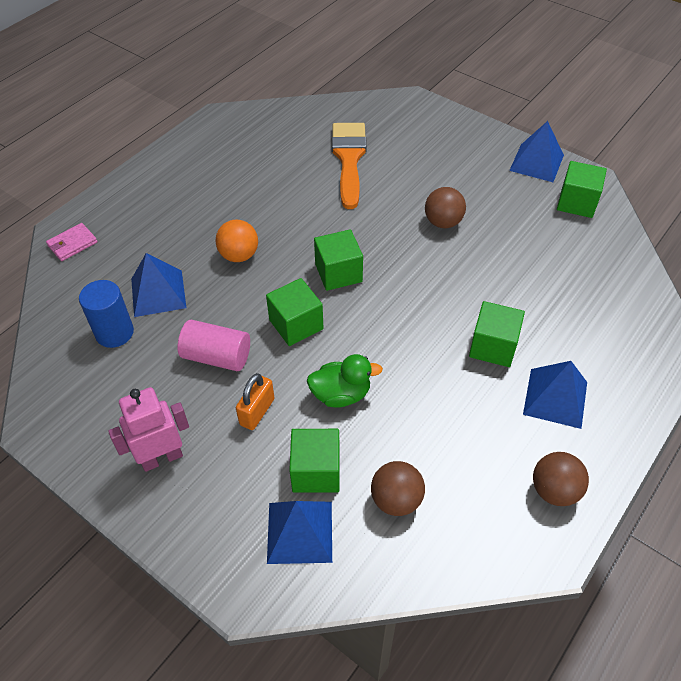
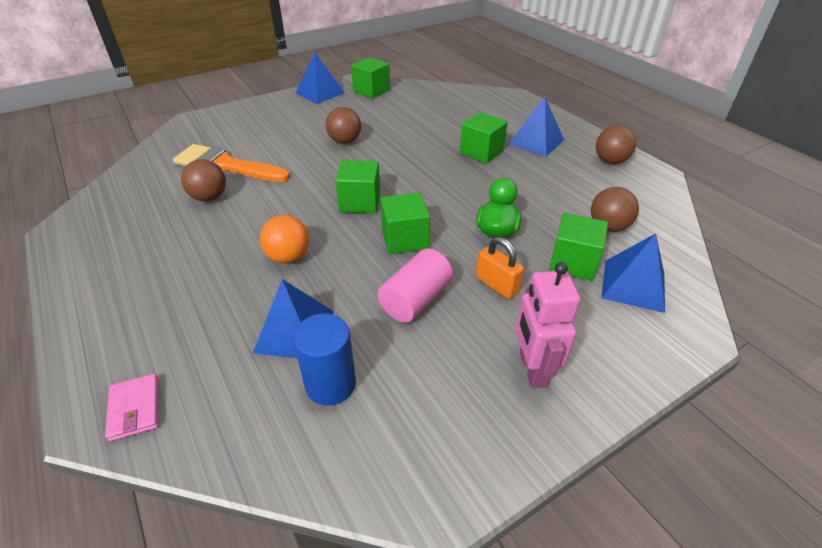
camera: 70 degrees left, 10 degrees down
(296, 172) = (209, 197): none -> brown ball

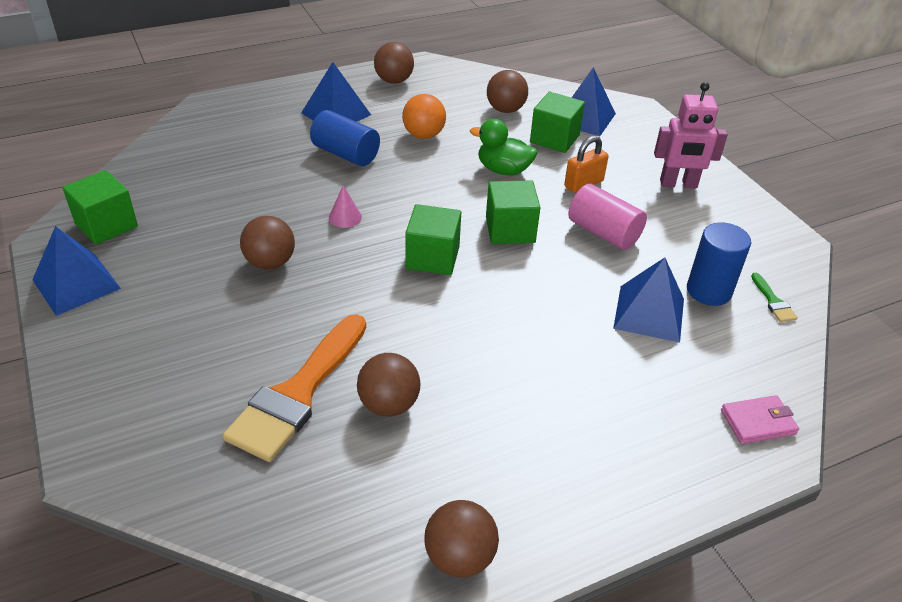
camera: 85 degrees left, 0 degrees up
(79, 234) = (459, 557): none -> brown ball
(288, 257) = (534, 319): orange ball -> orange ball (423, 135)
(314, 450) = (773, 301): none -> green brush
(400, 161) = (345, 217): none -> pink cone
(481, 152) = (346, 154): green cube -> blue cylinder

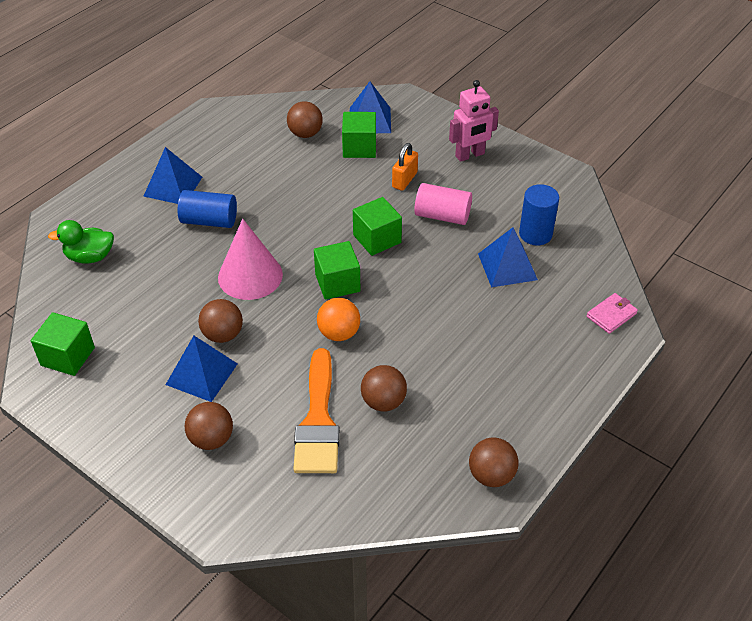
camera: 25 degrees left, 5 degrees up
(76, 284) = (88, 412): blue pyramid -> blue pyramid (201, 374)
(345, 217) = (250, 276): pink cone -> pink cone, size x2.36
(394, 81) = (197, 137): brown ball -> brown ball (211, 439)
(423, 135) = (258, 181): orange ball -> orange ball (339, 333)
(503, 170) = (339, 190): green duck -> green duck (90, 257)
(773, 301) = (579, 226): green brush -> none

